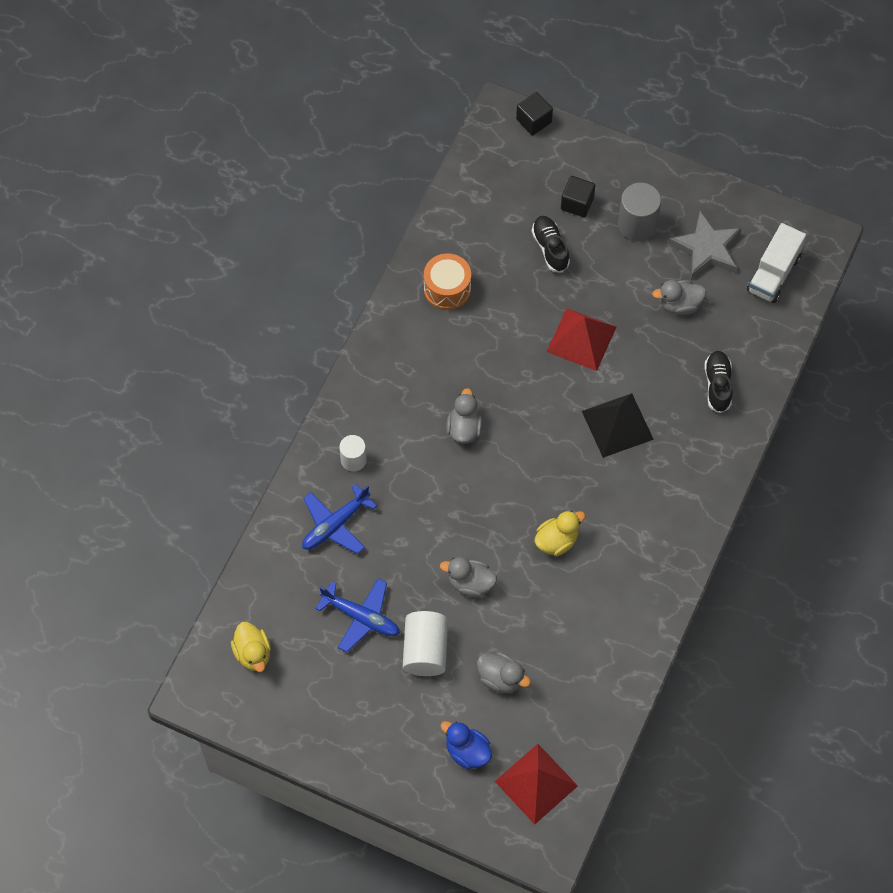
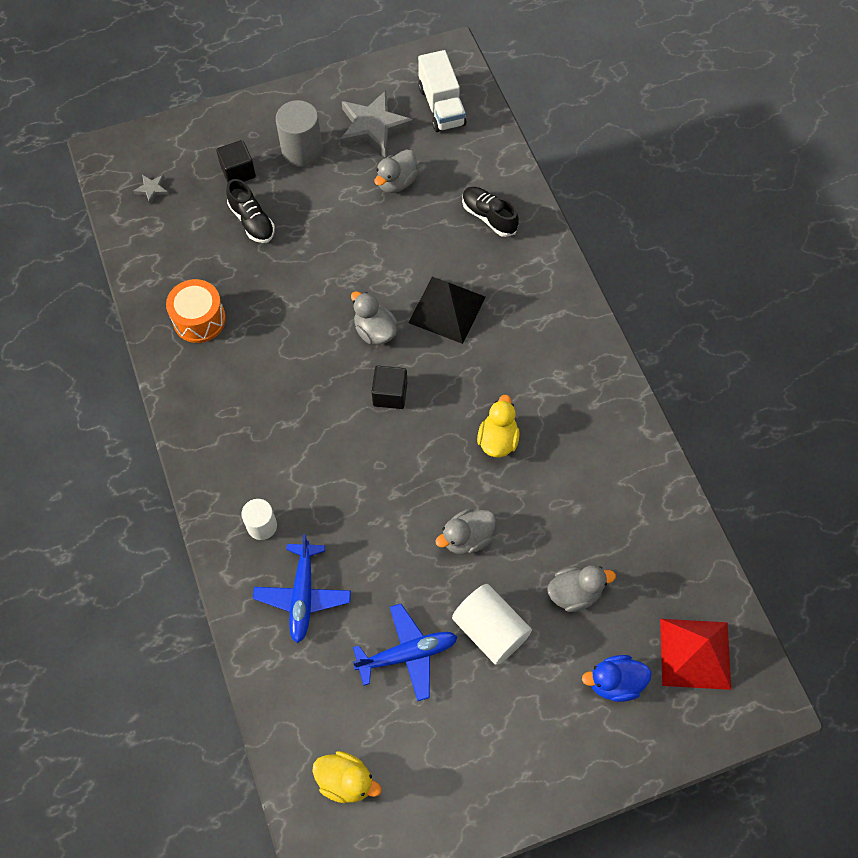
camera: 45 degrees left, 0 degrees up
(464, 428) = (329, 417): grey duck -> grey duck (375, 331)
(506, 167) = (152, 189): none -> grey star
(534, 121) = (138, 138): black cube -> black cube (390, 394)
(550, 248) = (252, 221): black shoe -> black shoe turned 150 degrees counterclockwise
(581, 339) = (349, 269): red pyramid -> none

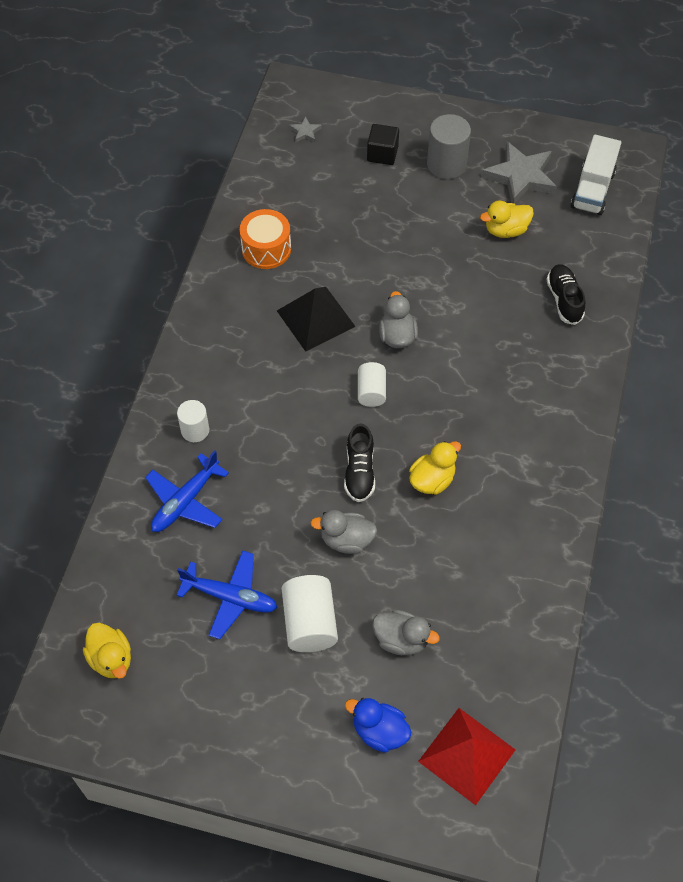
camera: 35 degrees right, 5 degrees down
(252, 221) = (364, 197): black shoe -> black shoe (359, 471)
(390, 394) = (371, 392): black cube -> white cylinder
(396, 182) = (506, 230): grey duck -> yellow duck
(447, 309) = (470, 353): black pyramid -> black pyramid (316, 318)

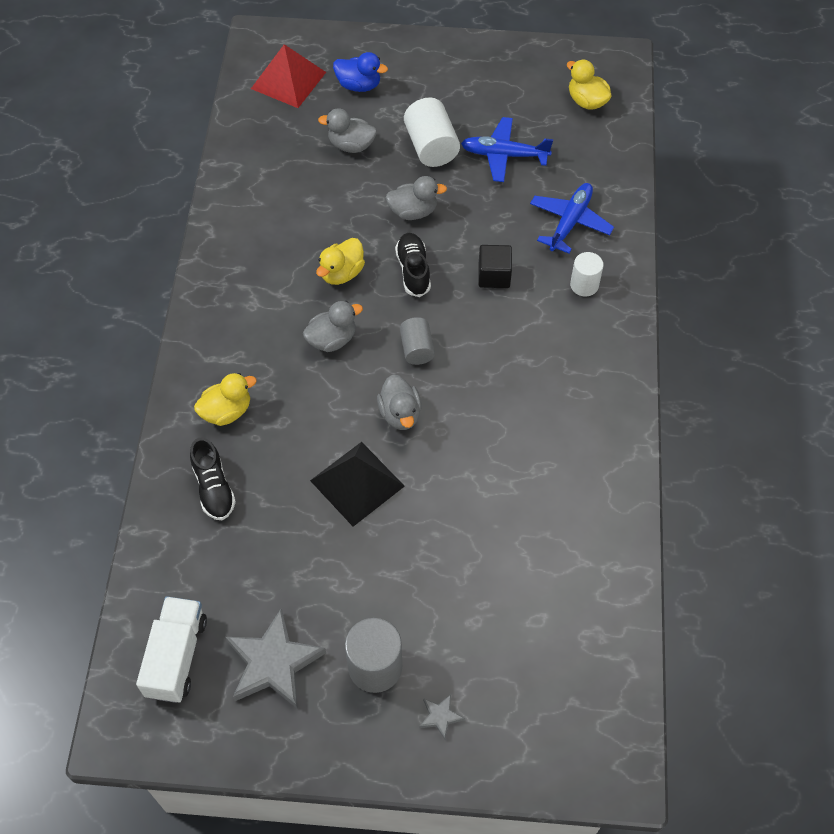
camera: 170 degrees right, 0 degrees up
(266, 249) = (575, 499): orange drum -> none
(305, 132) = (577, 691): grey star -> grey star (440, 716)
(316, 318) = (494, 421): black pyramid -> black pyramid (357, 483)
(371, 392) = (417, 349): white cylinder -> grey cylinder
(382, 154) = (464, 670): black cube -> black cube (494, 276)
(450, 412) = (332, 339): none -> grey duck
(506, 230) = (288, 573): yellow duck -> yellow duck (227, 411)

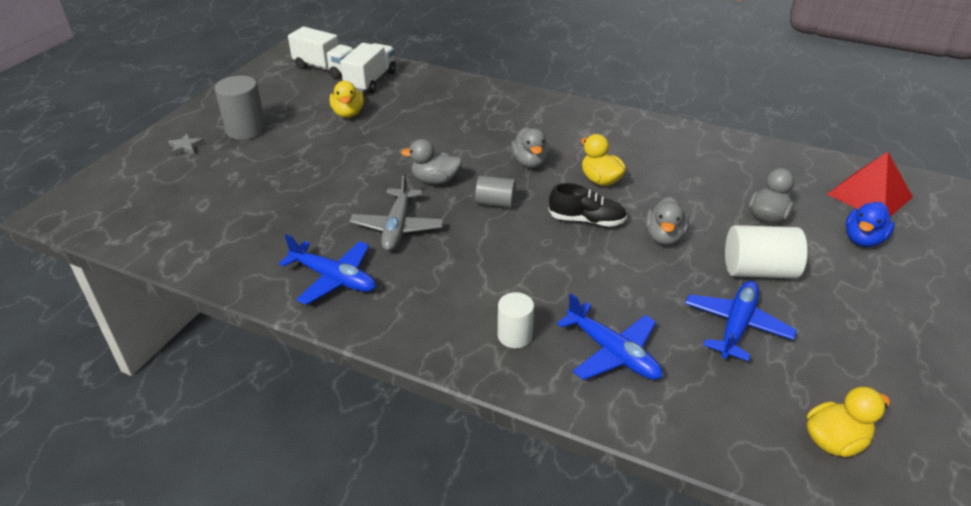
camera: 110 degrees right, 20 degrees down
(198, 576) = (370, 81): none -> white truck
(214, 488) = (430, 95): black shoe -> none
(227, 411) = (490, 108): yellow duck -> yellow duck (348, 113)
(273, 662) = (288, 96): grey star -> none
(357, 483) = (388, 149): black pyramid -> none
(491, 417) = (397, 227): none -> grey plane
(494, 276) = (558, 270): black cube -> none
(585, 437) = (334, 279): none -> blue plane

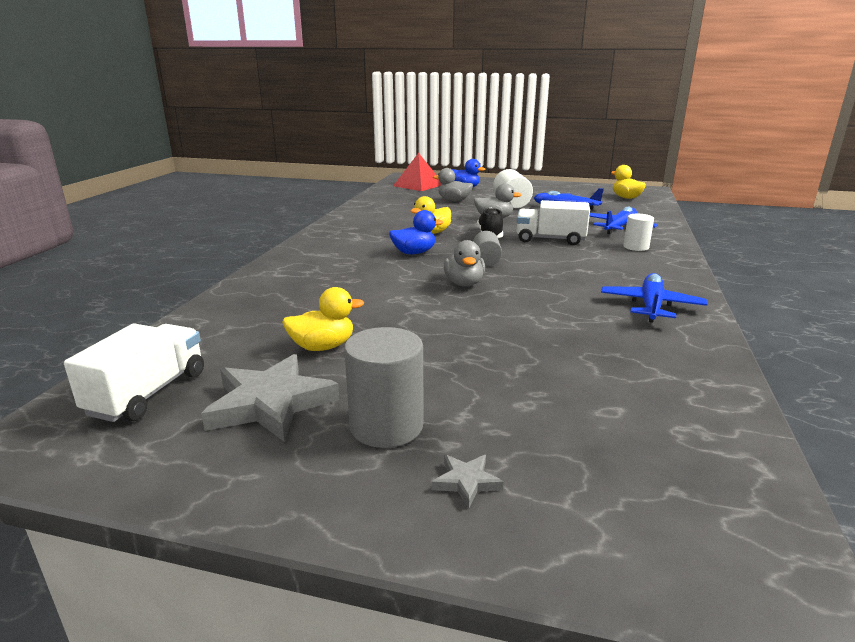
camera: 100 degrees left, 15 degrees down
(291, 99) = (271, 403): none -> grey star
(370, 81) = (217, 345): white truck -> white truck (550, 239)
(397, 227) = (553, 290): grey plane -> none
(530, 162) = (414, 253): grey duck -> blue duck

